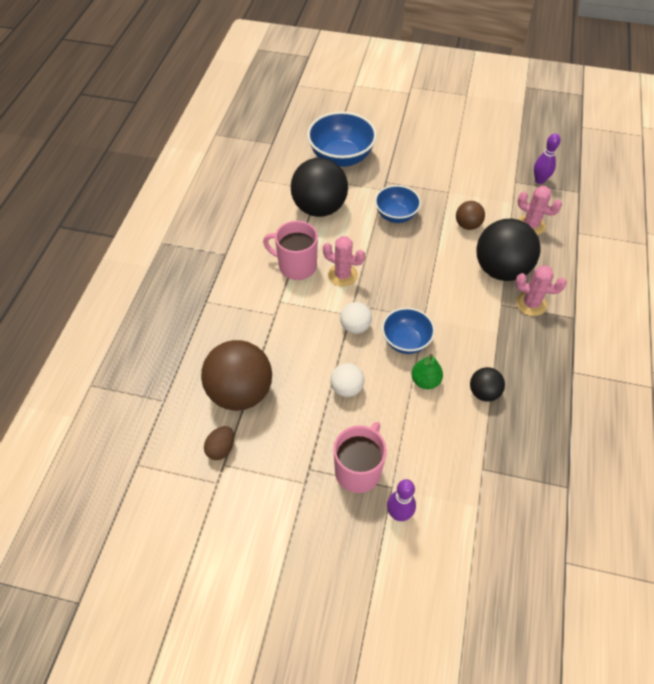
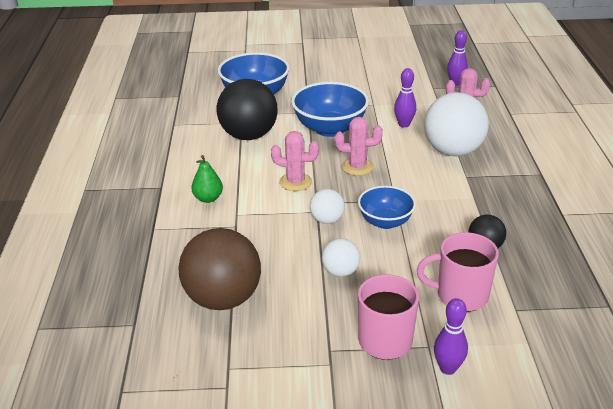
camera: 15 degrees left, 20 degrees down
(221, 448) = (220, 354): brown egg -> none
(296, 266) = (243, 183): pink mug -> pink mug (460, 295)
(396, 215) = (329, 129): blue bowl -> blue bowl, size x1.59
(425, 381) = (421, 249): green pear -> green pear (208, 198)
(467, 225) = (404, 124): brown ball -> purple bowling pin
(501, 269) = (453, 151): black ball -> white ball
(531, 304) = (494, 171): pink cactus -> pink cactus (357, 167)

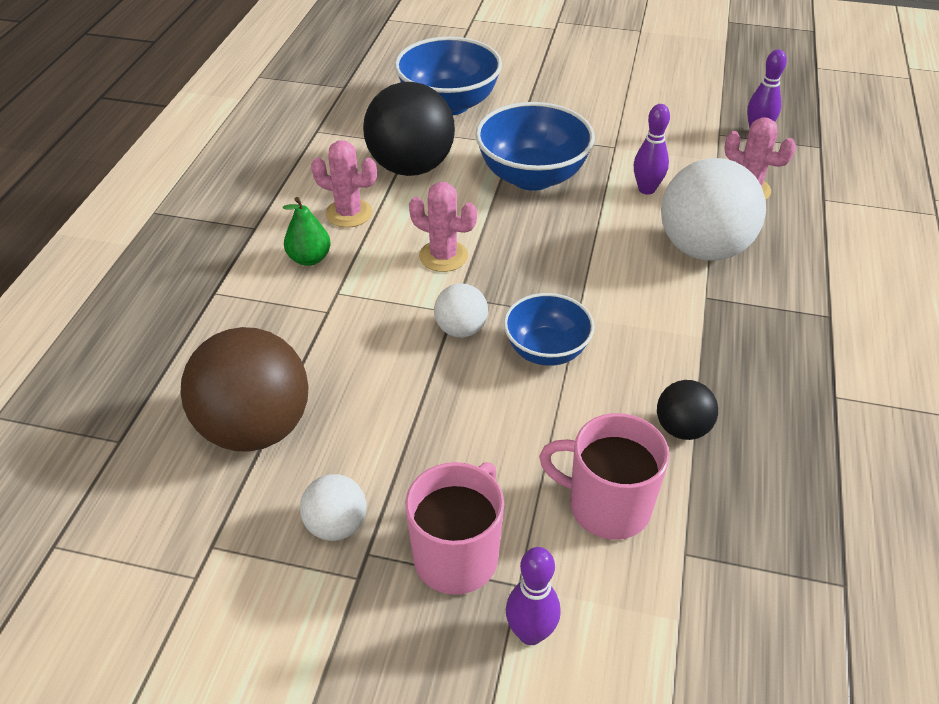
camera: 15 degrees right, 10 degrees up
(340, 272) = (442, 422): white ball -> white ball (336, 525)
(357, 167) = (545, 248): pink cactus -> pink cactus (349, 213)

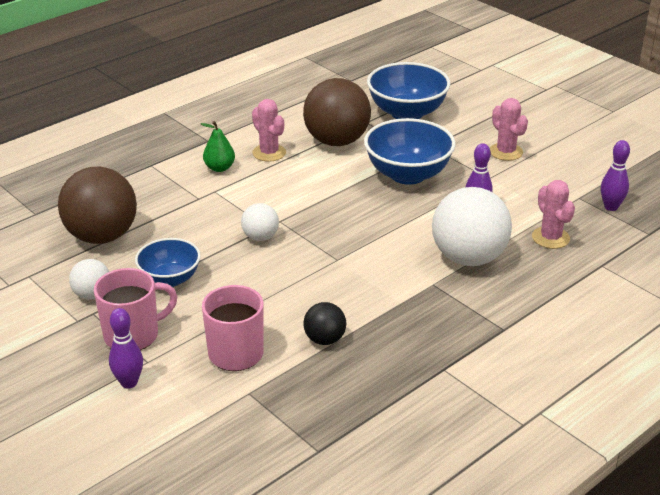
camera: 35 degrees right, 10 degrees down
(411, 167) = (336, 141): black ball -> brown ball
(443, 256) = (296, 196): pink cactus -> pink cactus (506, 152)
(546, 350) = (296, 268): blue bowl -> blue bowl (170, 279)

